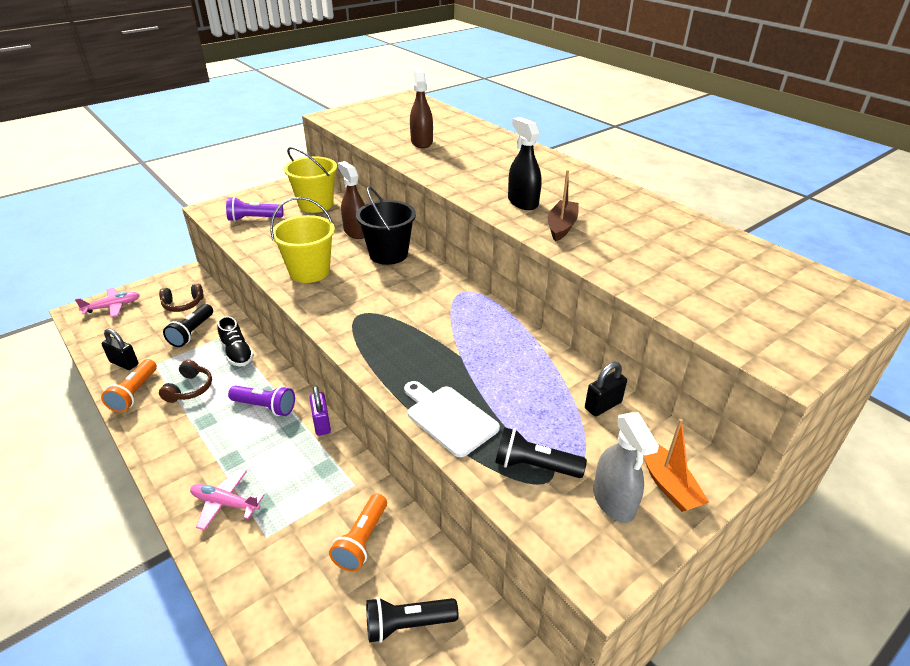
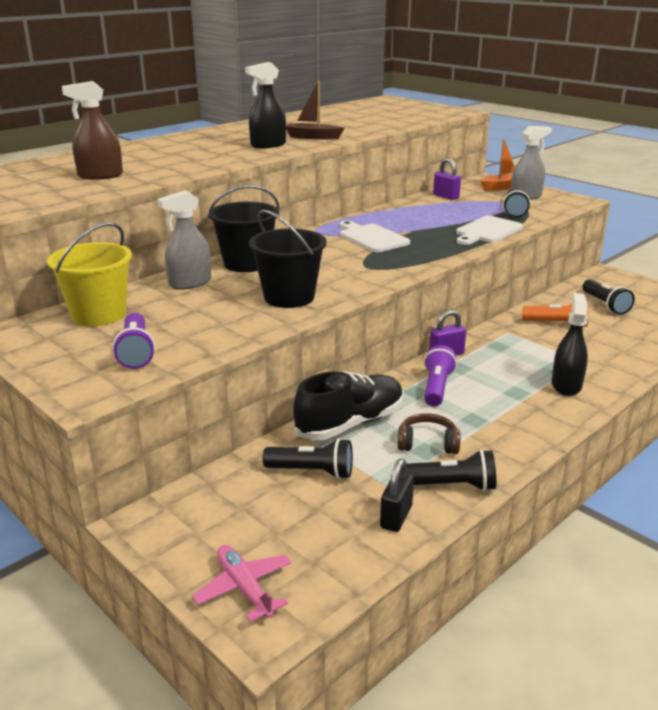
camera: 95 degrees left, 10 degrees down
(134, 393) = (452, 485): orange flashlight -> black flashlight
(183, 304) = (237, 501): brown headphones -> none
(225, 503) = (566, 385): pink plane -> black spray bottle
(237, 353) = (350, 423): black shoe -> black shoe, size x1.57
(309, 271) = (289, 297): yellow bucket -> black bucket
(356, 232) = (190, 283): brown spray bottle -> grey spray bottle
(440, 324) = (372, 237): none -> white cutting board
(603, 405) = (446, 196): black padlock -> purple padlock

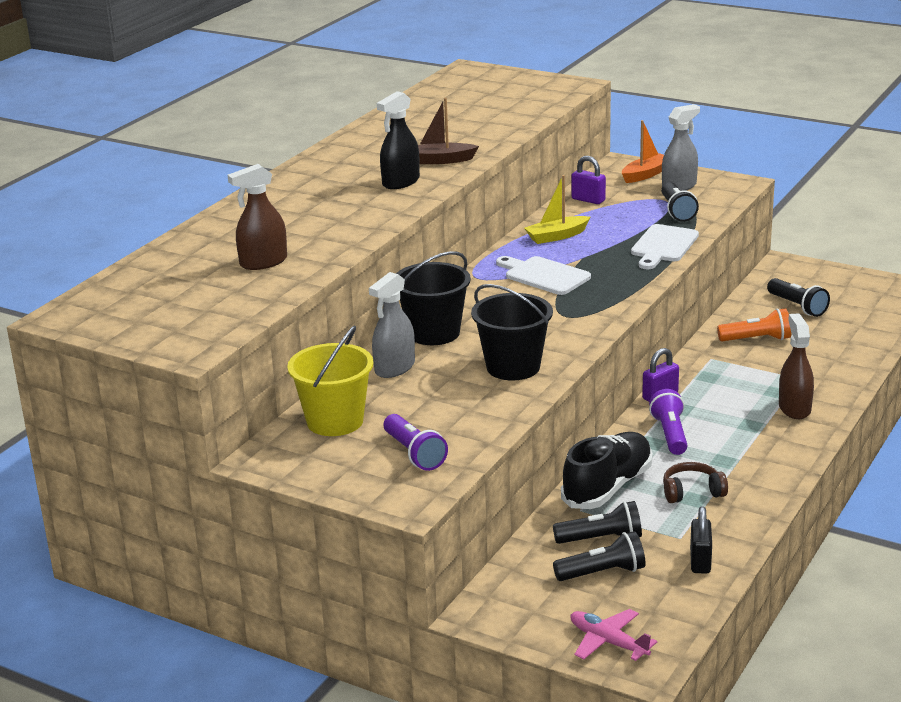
camera: 15 degrees left, 0 degrees up
(403, 215) = (556, 236): none -> yellow boat
(452, 485) = (735, 525): black flashlight -> black flashlight (602, 573)
(566, 385) = (794, 408): black spray bottle -> brown spray bottle

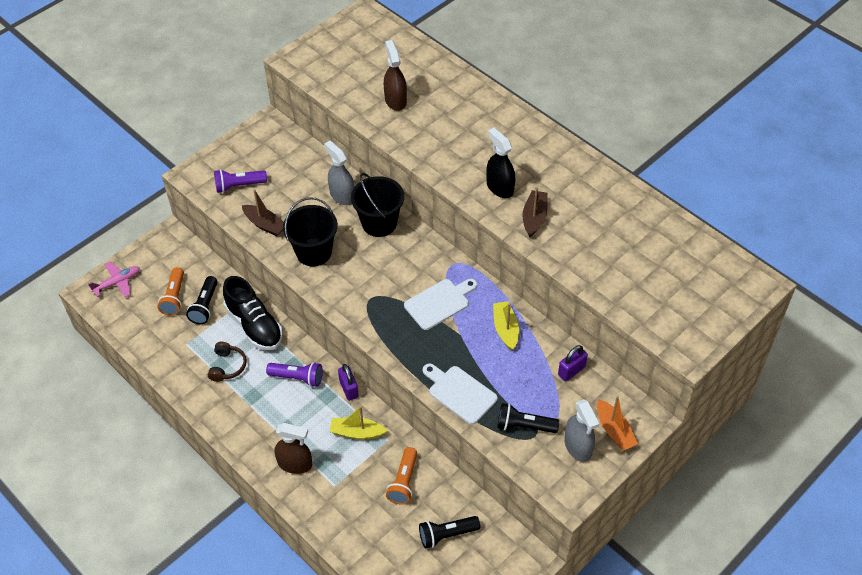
camera: 105 degrees right, 25 degrees up
(335, 421) = (292, 159): yellow bucket -> none
(483, 414) = (265, 224): none -> brown boat
(602, 573) = (174, 297): black flashlight -> orange flashlight
(700, 561) = (159, 345): black padlock -> none
(717, 378) = (357, 432): none -> yellow boat

